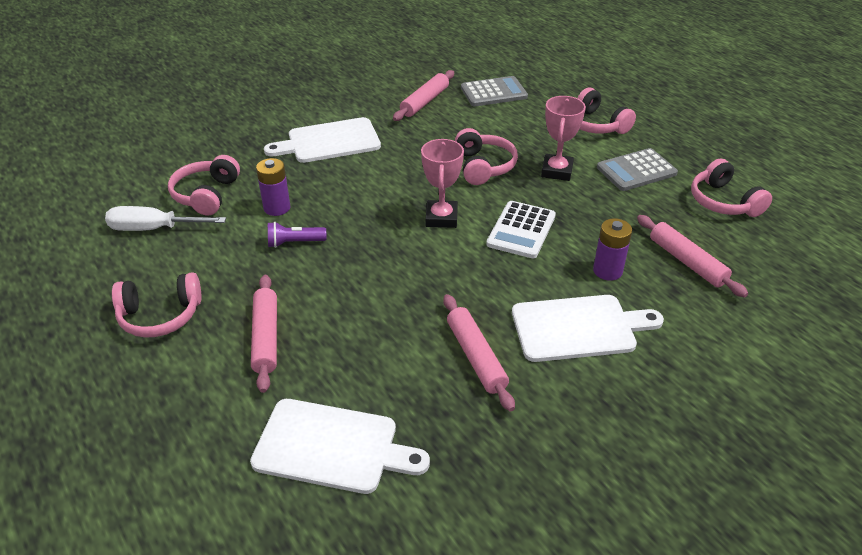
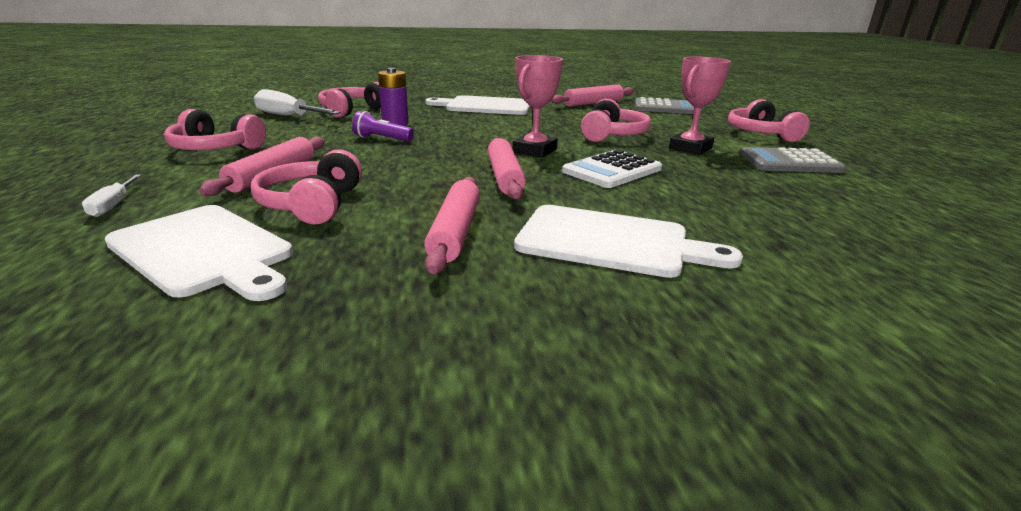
camera: 25 degrees right, 15 degrees down
(190, 428) = (113, 205): none -> white screwdriver
(607, 271) = (693, 212): purple battery -> none
(687, 261) = (817, 228): pink rolling pin -> pink rolling pin (505, 177)
(723, 202) = (903, 198): pink headphones -> pink headphones (312, 204)

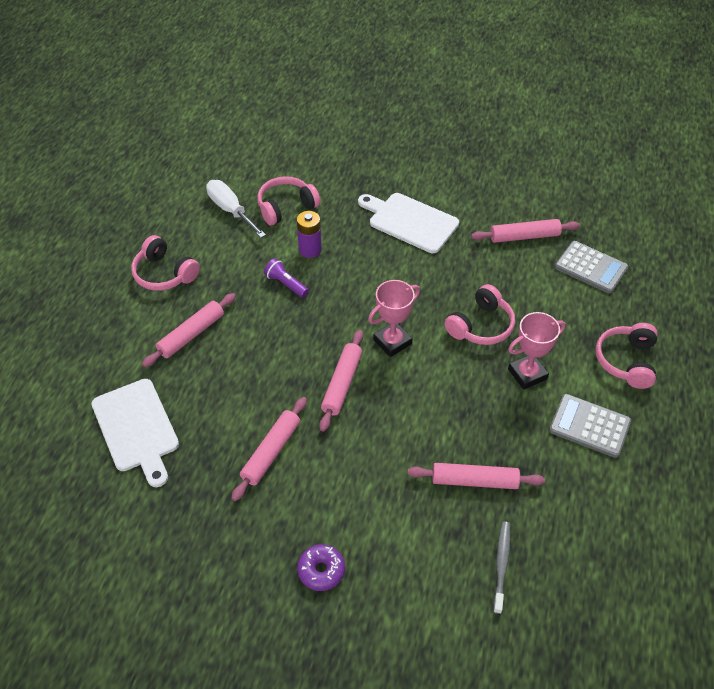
camera: 25 degrees right, 25 degrees up
(113, 205) = (97, 354): white screwdriver -> none
(312, 204) = (204, 388): pink headphones -> none
(611, 242) = (354, 494): white cutting board -> none
(612, 170) = (428, 396): white calculator -> none
(651, 320) = (321, 570): none -> purple donut
(739, 206) = (474, 481): none -> pink rolling pin
(873, 255) = (501, 565): none -> grey toothbrush

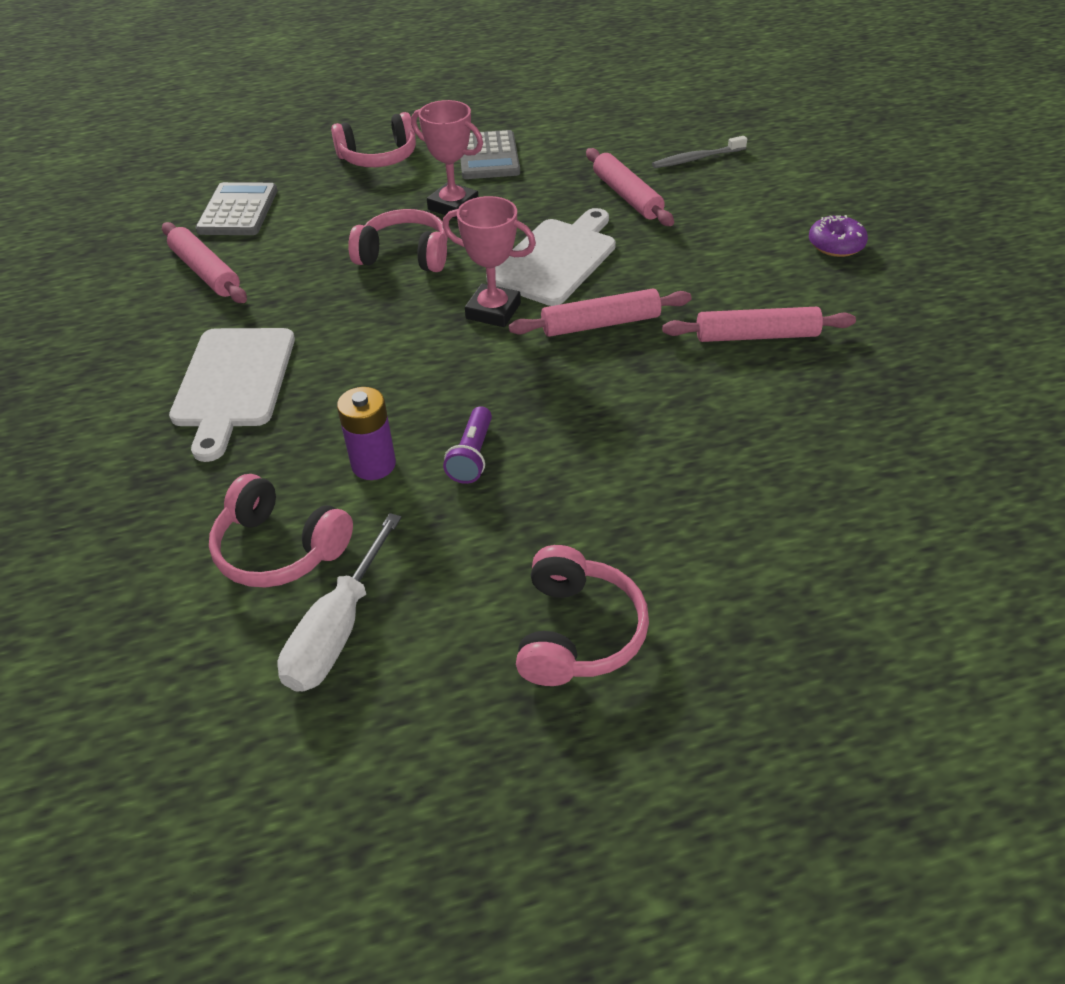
camera: 120 degrees left, 5 degrees down
(137, 428) = (874, 473): white cutting board -> white cutting board (555, 259)
(191, 334) = (667, 511): pink rolling pin -> none

